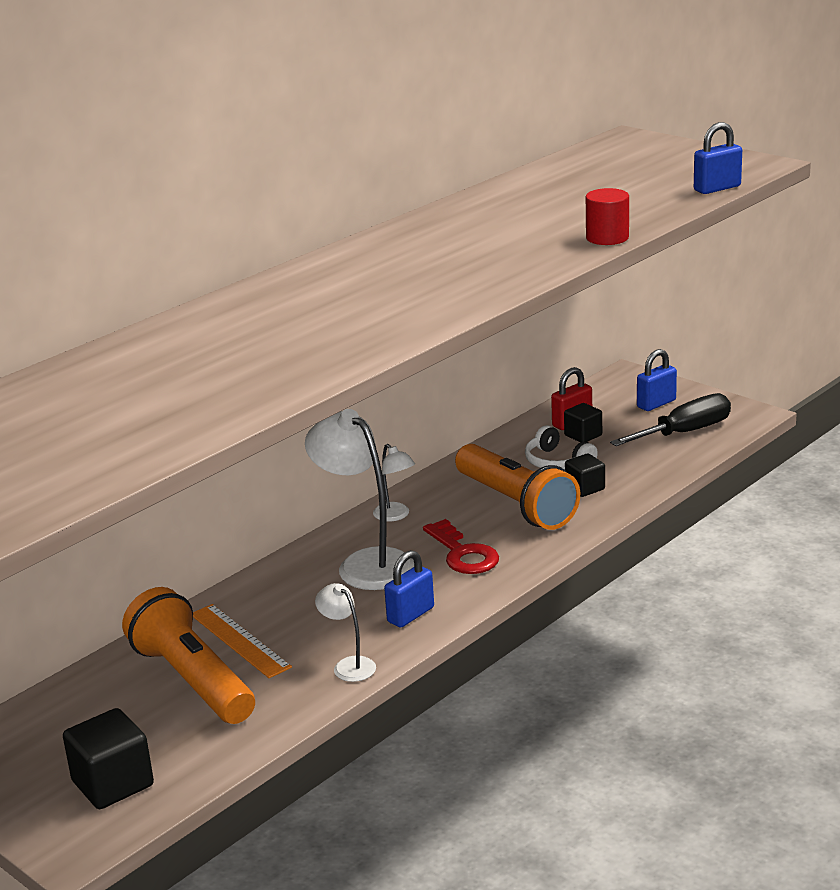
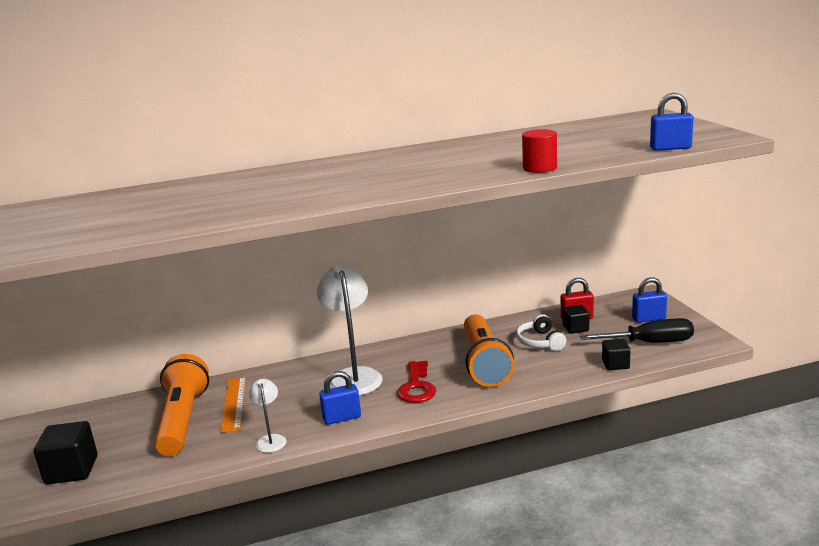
camera: 30 degrees right, 5 degrees down
(395, 516) = (403, 351): white lamp -> none
(585, 488) = (541, 364): black cube -> black cube (615, 364)

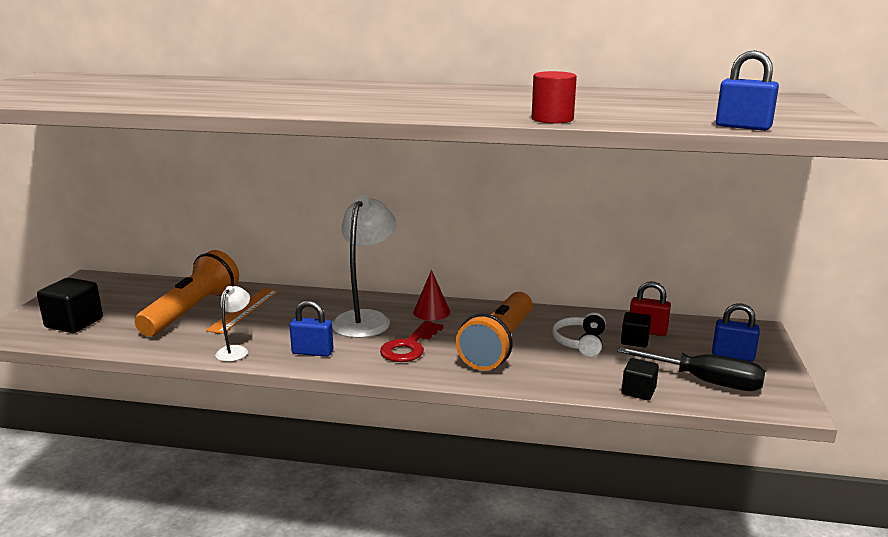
camera: 25 degrees right, 0 degrees up
(402, 353) = (431, 312): none -> red cone

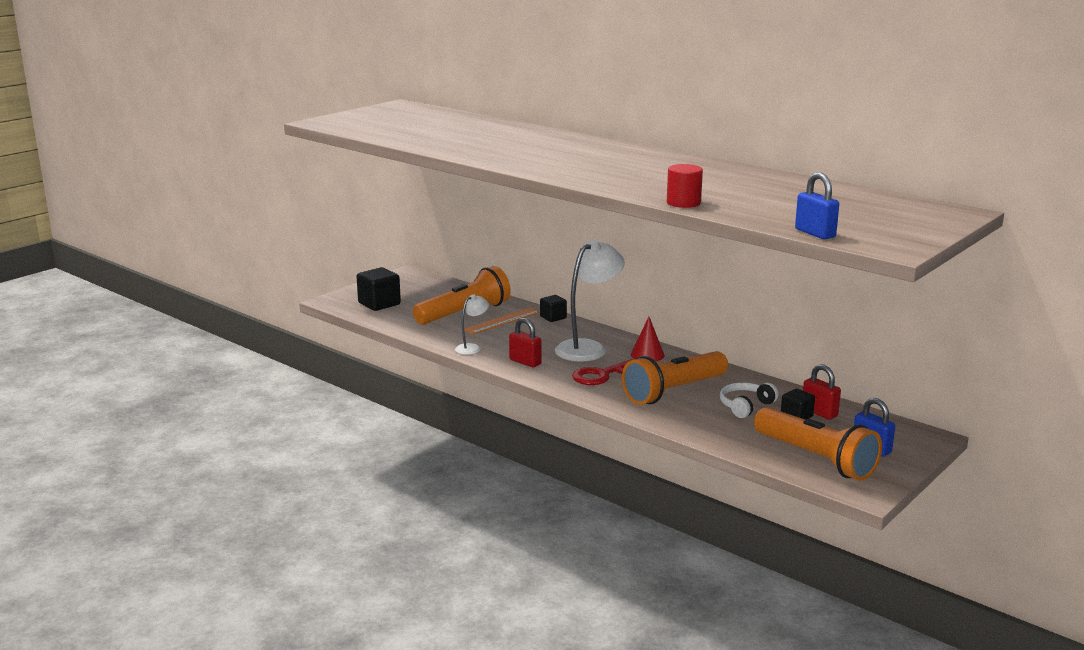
camera: 30 degrees right, 0 degrees up
(312, 352) = (525, 362): blue padlock -> red padlock
(638, 391) = (747, 450): black cube -> black cube (553, 317)
(706, 382) = (816, 459): black screwdriver -> orange flashlight

